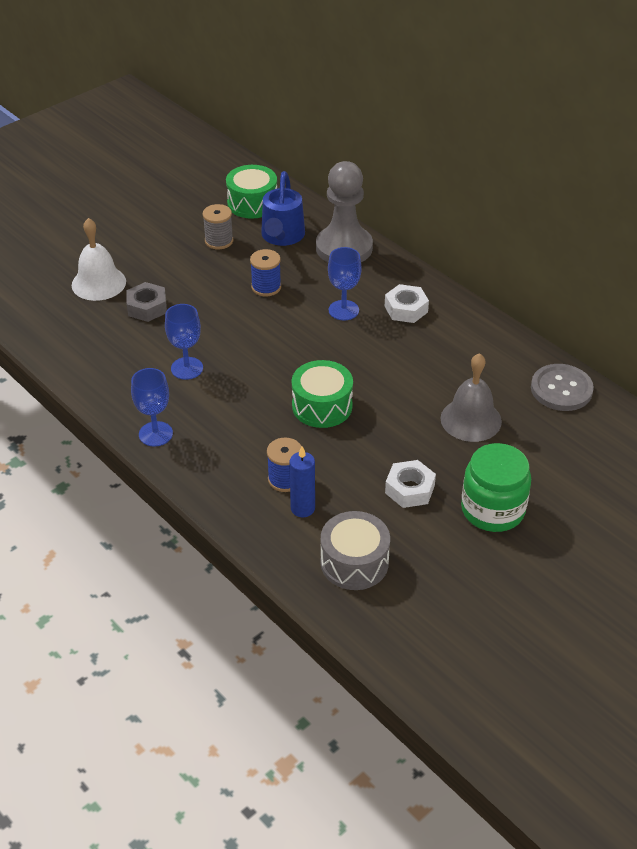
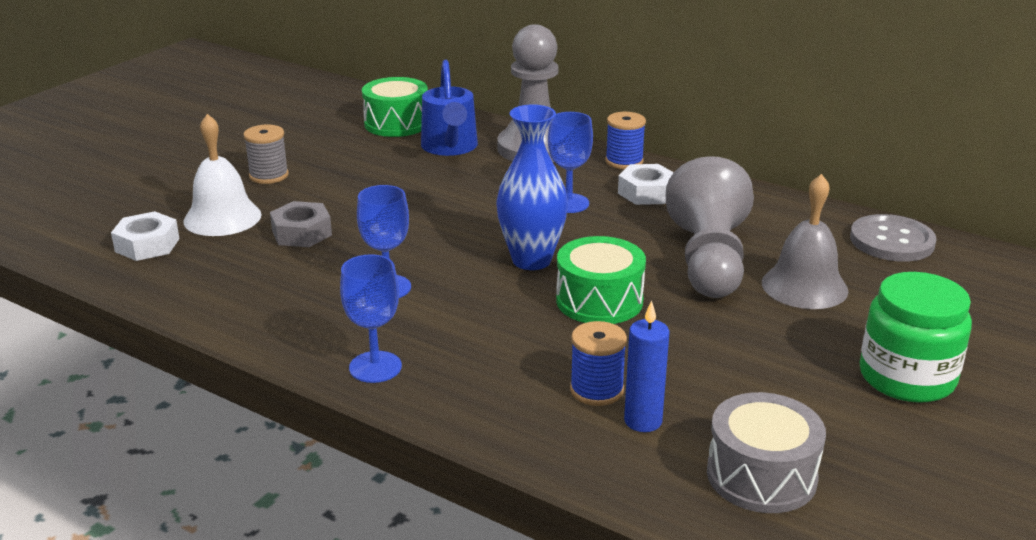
camera: 15 degrees left, 15 degrees down
(219, 241) = (370, 160): grey spool -> grey spool (269, 175)
(266, 287) = (455, 194): blue spool -> blue spool (624, 161)
(293, 361) = (531, 260): none -> blue vase
(410, 489) = (779, 373): white nut -> white nut (147, 245)
(416, 383) = (708, 260): none -> grey pawn

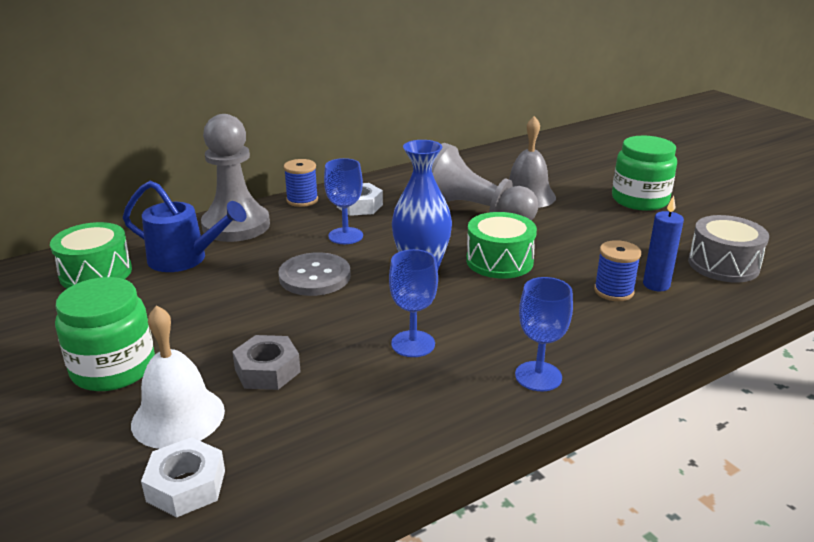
camera: 65 degrees left, 0 degrees up
(269, 175) = (113, 368): grey spool -> green jar
(891, 241) = (493, 160): grey button -> grey button (315, 276)

